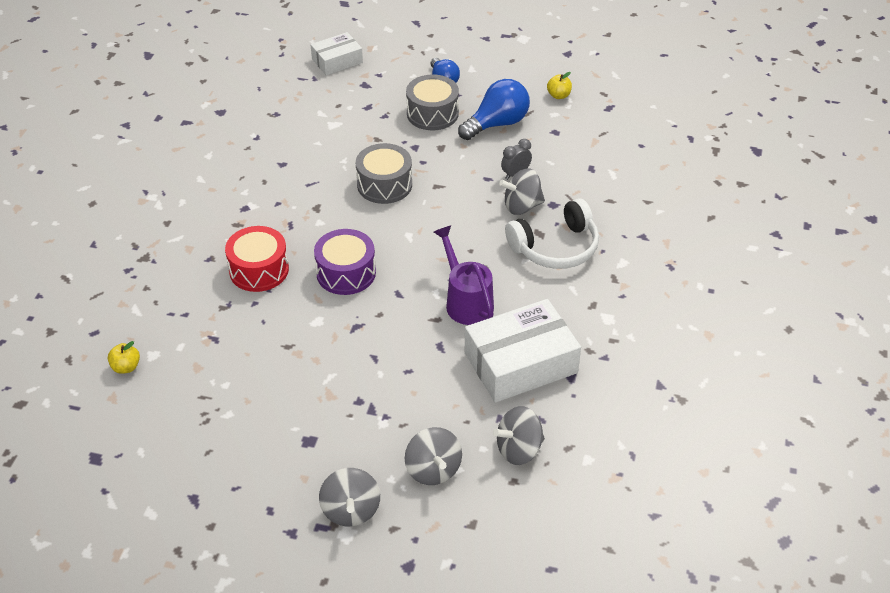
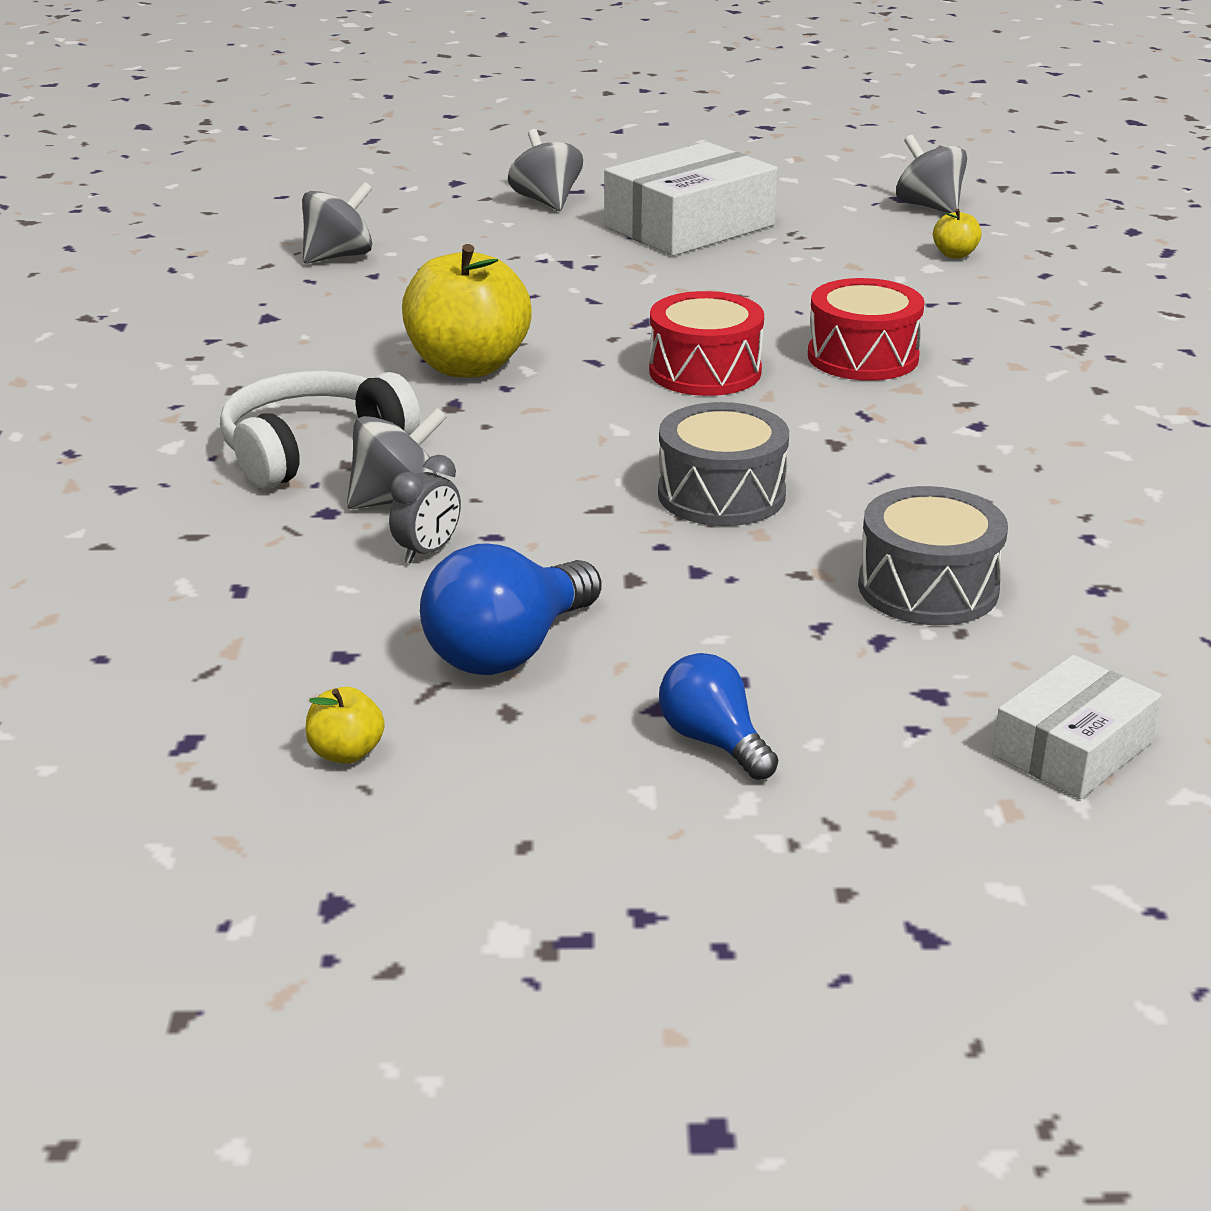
camera: 165 degrees right, 15 degrees down
(346, 273) = (705, 371): purple drum -> red drum
(432, 113) = (696, 649): grey drum -> grey drum (928, 588)
(433, 470) = (454, 233): grey spinning top -> grey spinning top (929, 206)
(466, 301) = (468, 366): purple watering can -> yellow apple
(520, 363) = (353, 320): white box -> white box (689, 226)

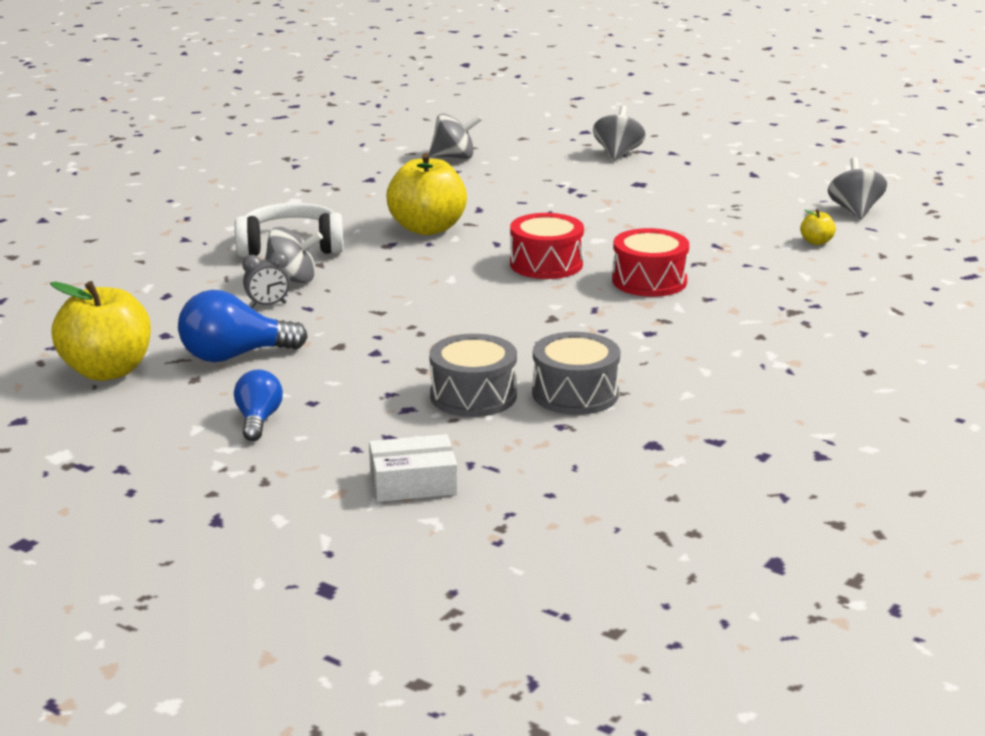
camera: 35 degrees right, 5 degrees down
(346, 753) = (107, 371): yellow apple -> yellow apple, size x2.35
(689, 226) = (678, 186): white box -> none
(721, 494) = (447, 323): grey drum -> grey drum (575, 394)

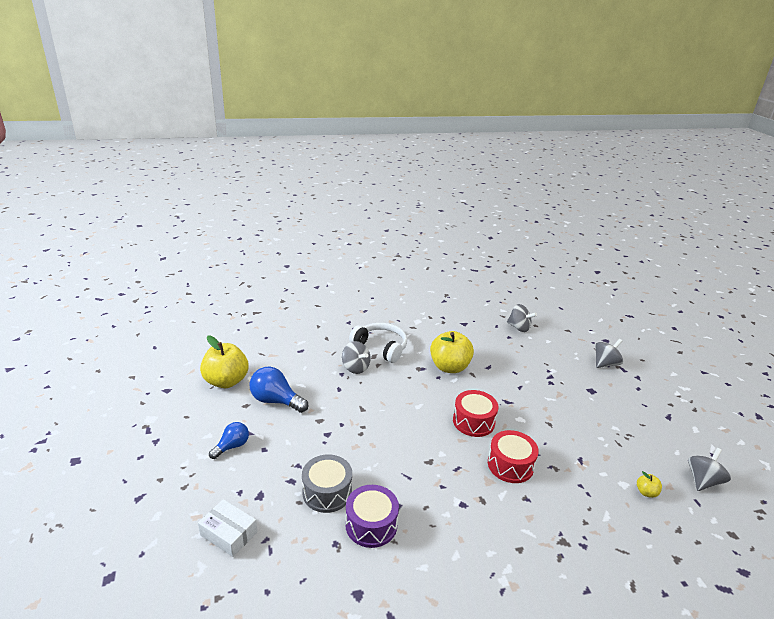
camera: 40 degrees right, 5 degrees up
(268, 305) = (326, 378): grey clock -> none
(575, 394) = (371, 525): grey drum -> purple drum

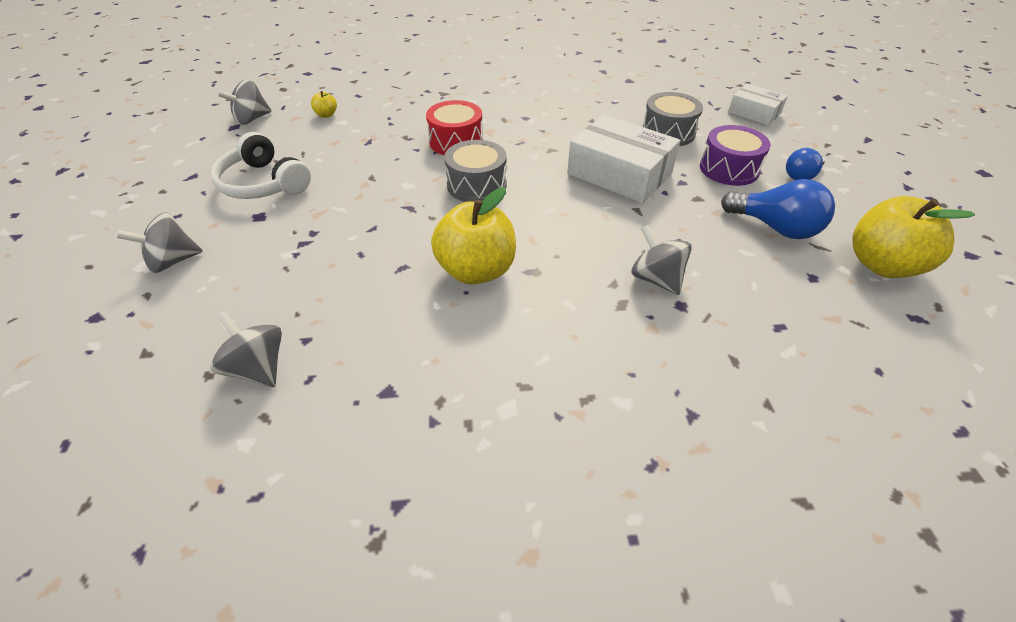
camera: 170 degrees left, 15 degrees up
(371, 525) = (619, 110): purple drum -> purple drum (729, 169)
(373, 439) = (619, 173): none -> white box
(380, 347) = (607, 325): white headphones -> white headphones (263, 183)
(473, 421) = (476, 185): red drum -> grey drum

